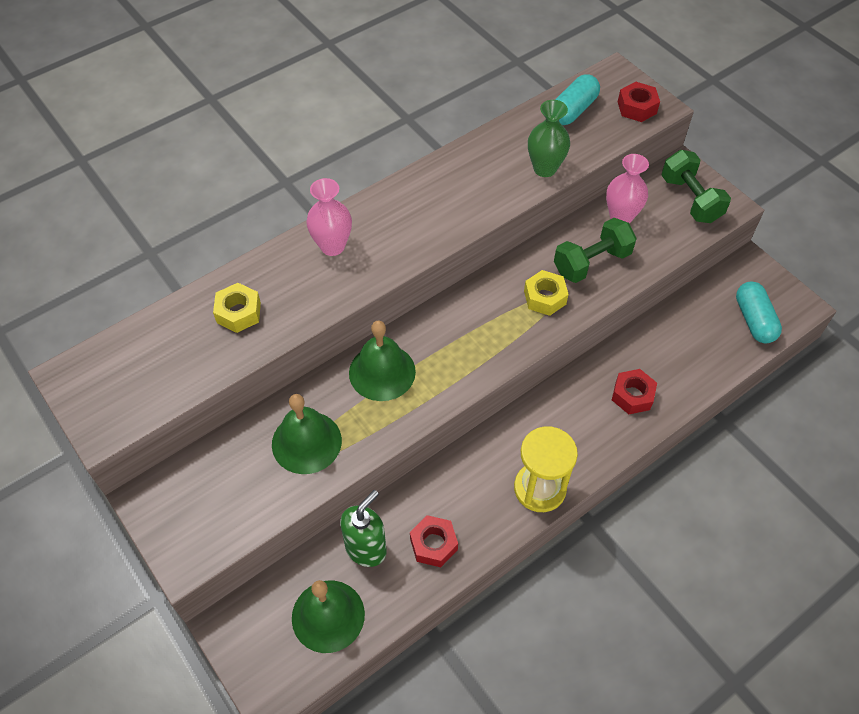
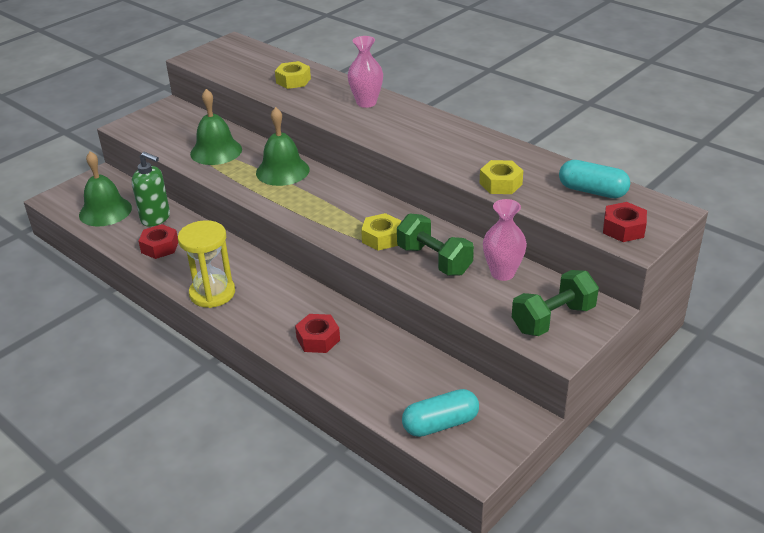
camera: 80 degrees right, 20 degrees down
(545, 168) = (500, 183): green vase -> yellow nut

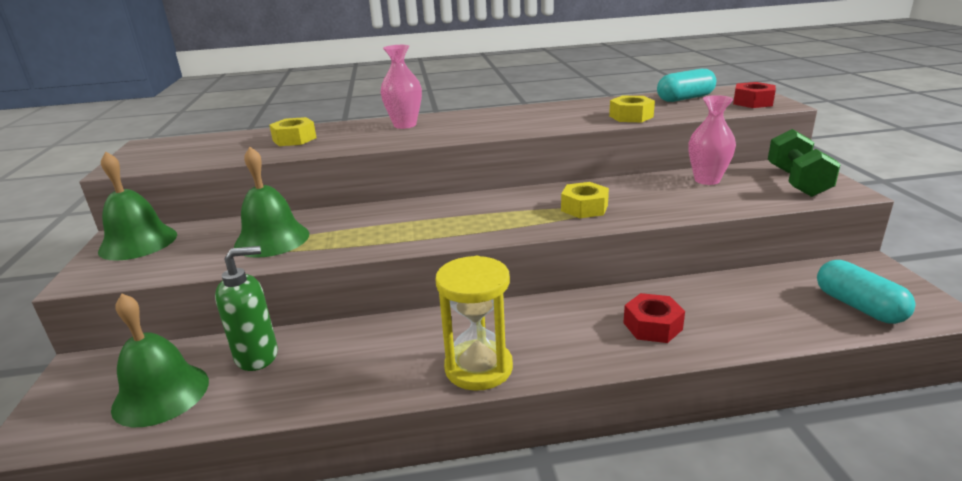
camera: 50 degrees left, 10 degrees down
(160, 247) = (321, 375): red nut -> none
(282, 171) = (384, 217): green bell -> green bell (138, 242)
(434, 260) = (653, 198): green dumbbell -> none
(440, 424) = (858, 306): turquoise capsule -> turquoise capsule turned 45 degrees counterclockwise

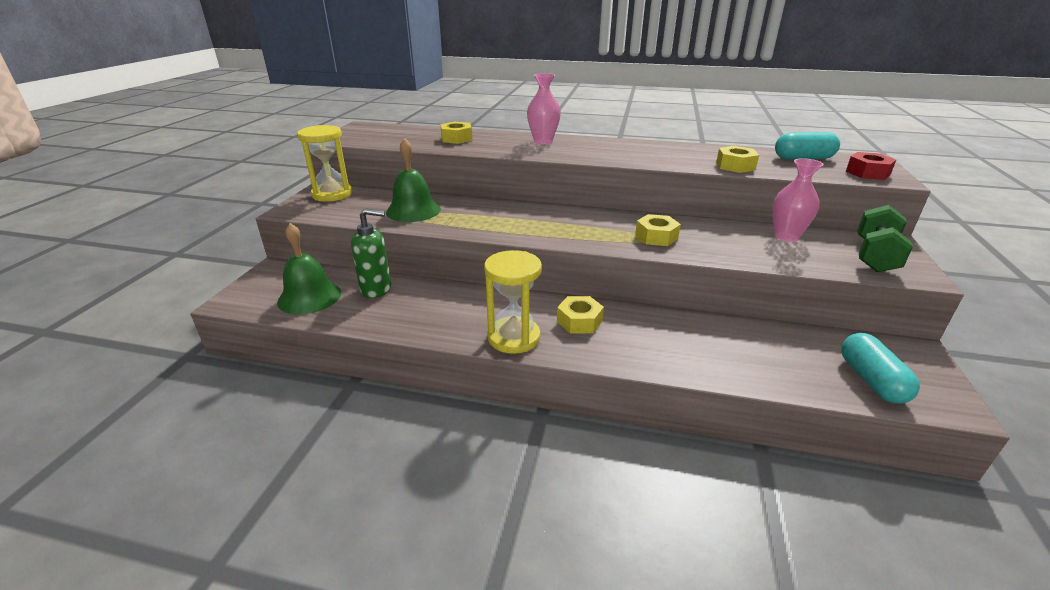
camera: 20 degrees right, 5 degrees up
(138, 242) = (332, 194): green bell -> yellow hourglass
(541, 326) = (579, 321): none -> yellow nut
(652, 326) = (667, 345): red nut -> none

